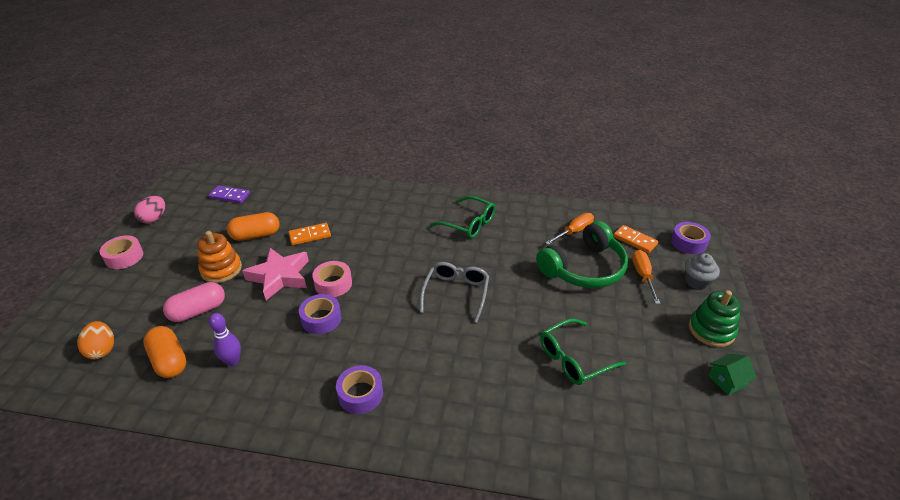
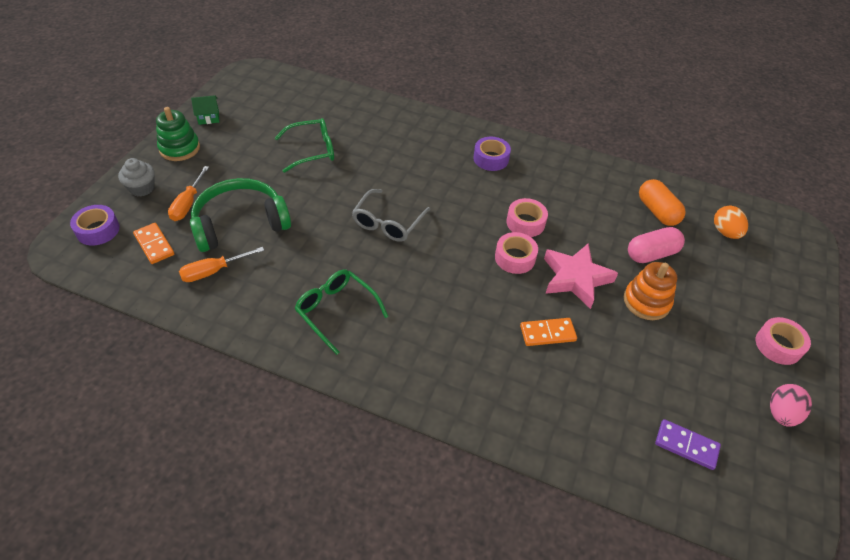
camera: 170 degrees left, 10 degrees up
(232, 361) = (600, 201): purple bowling pin -> none
(256, 235) = (620, 348): orange capsule -> none
(321, 319) = (525, 223): purple tape -> pink tape

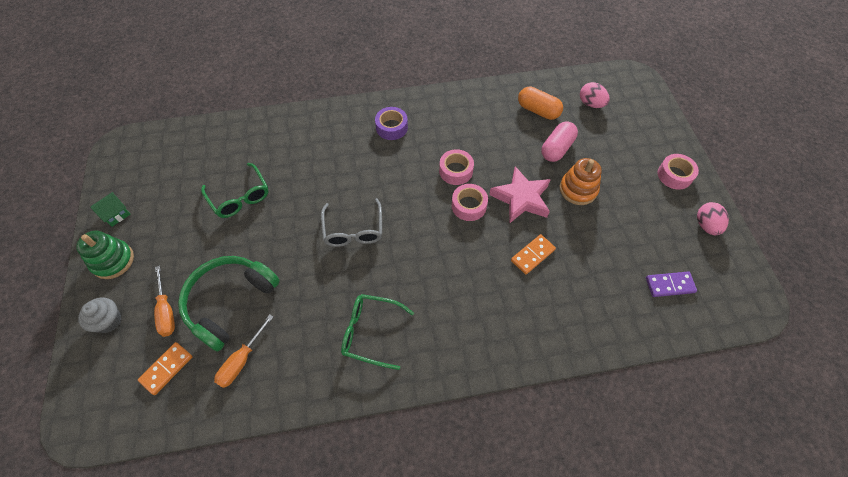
camera: 30 degrees left, 10 degrees up
(98, 230) = (99, 387): purple tape -> none
(154, 245) = (167, 369): orange domino -> orange domino turned 75 degrees counterclockwise
(312, 150) = (239, 197): green glasses -> green glasses turned 105 degrees clockwise
(725, 232) = (591, 104): orange egg -> pink egg

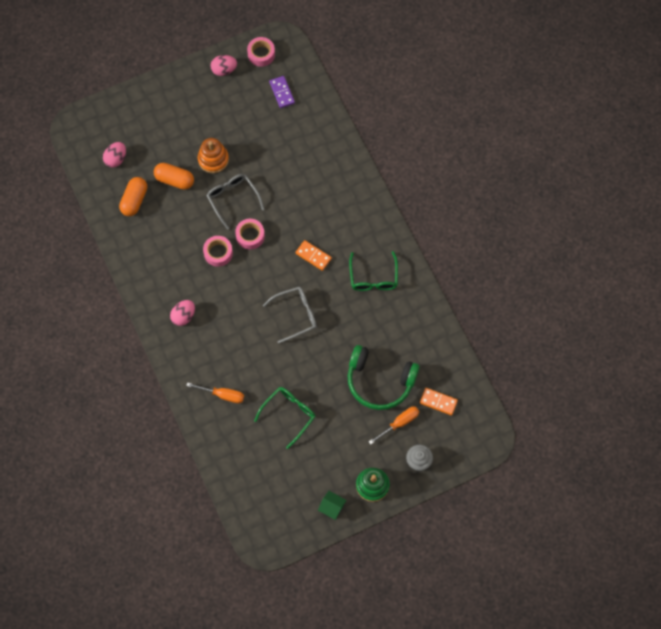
camera: 105 degrees left, 10 degrees up
(241, 361) = (418, 355): orange screwdriver -> orange screwdriver (223, 395)
(391, 127) = (183, 316): purple tape -> pink egg
(521, 198) = (233, 199): pink star -> grey glasses
(532, 255) = (282, 183): orange domino -> orange domino (313, 256)
(556, 148) = (174, 180): pink capsule -> orange capsule
(674, 175) = (181, 92): pink tape -> pink tape (261, 54)

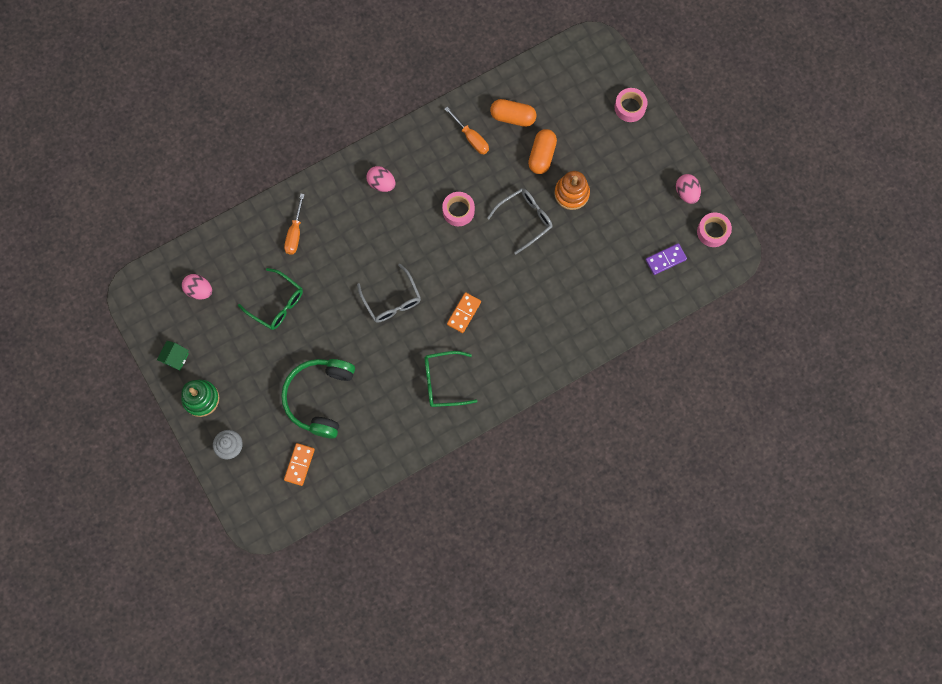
camera: 85 degrees right, 5 degrees up
(116, 159) = (560, 92): pink egg -> pink egg (199, 290)
(250, 236) = (482, 242): pink tape -> pink tape (630, 107)
(399, 423) = (272, 423): orange screwdriver -> orange screwdriver (471, 138)

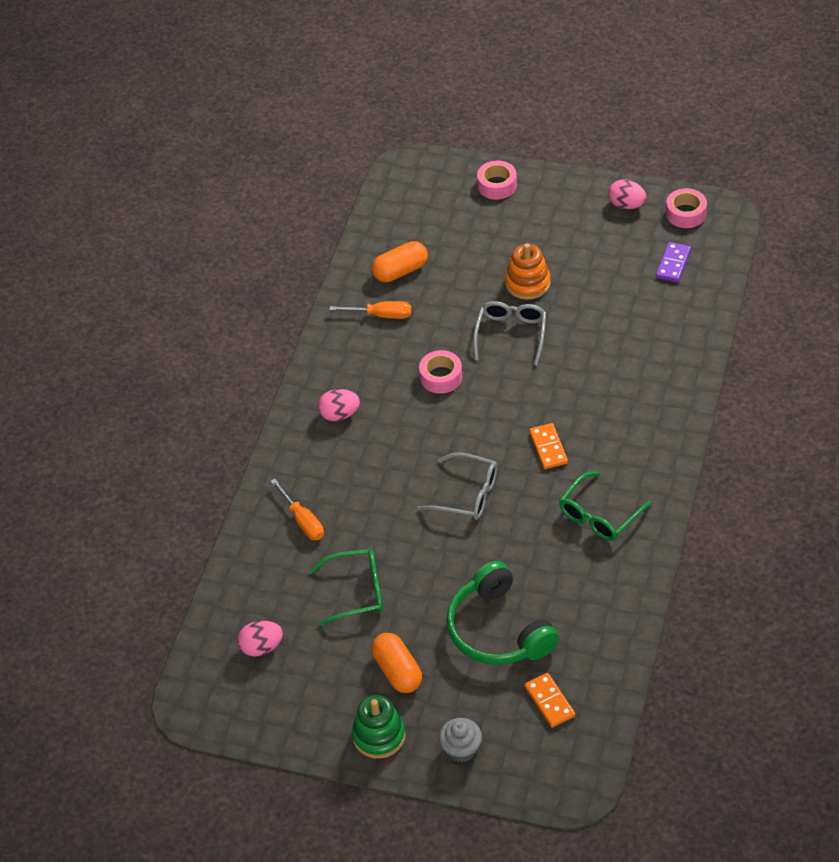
camera: 40 degrees left, 25 degrees down
(175, 358) = (308, 725): green house -> none
(541, 155) = (464, 278): orange capsule -> orange capsule (397, 671)

